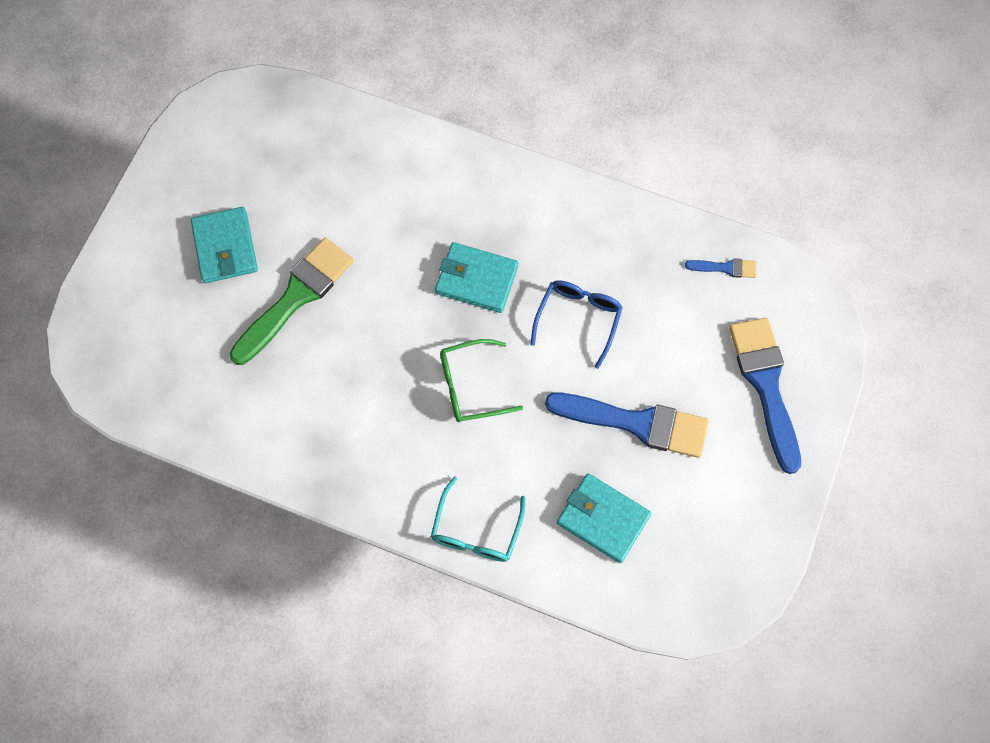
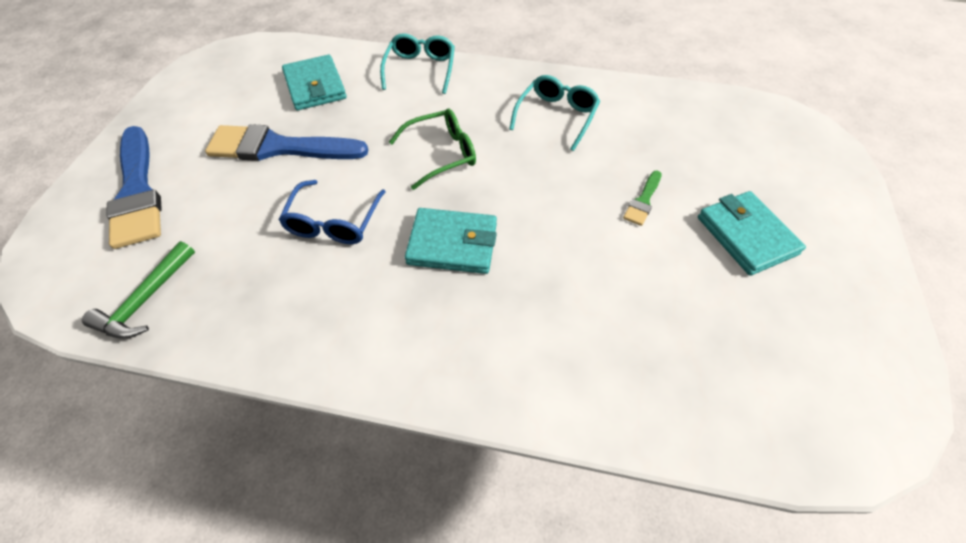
camera: 170 degrees right, 15 degrees down
(296, 297) = (643, 201): green brush -> green brush, size x0.46
(339, 420) = (556, 116): none -> turquoise glasses
(603, 519) = (315, 86): turquoise wallet -> turquoise wallet turned 45 degrees clockwise
(725, 268) = (146, 300): blue brush -> green hammer

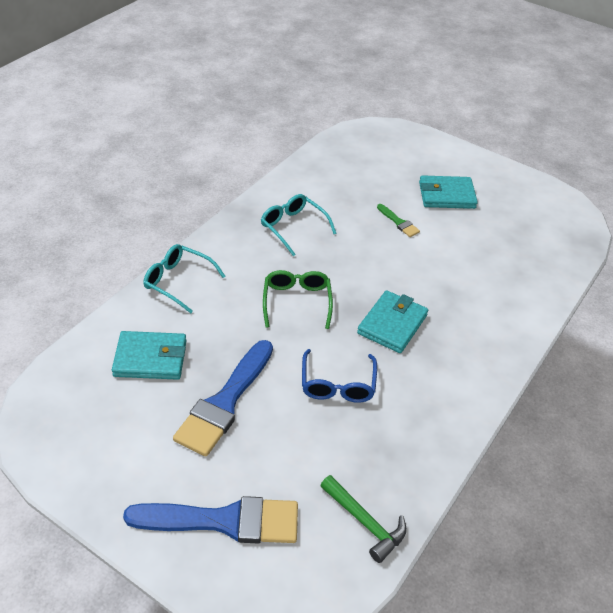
camera: 70 degrees left, 10 degrees down
(334, 222) = (337, 384): blue glasses -> blue glasses turned 60 degrees clockwise

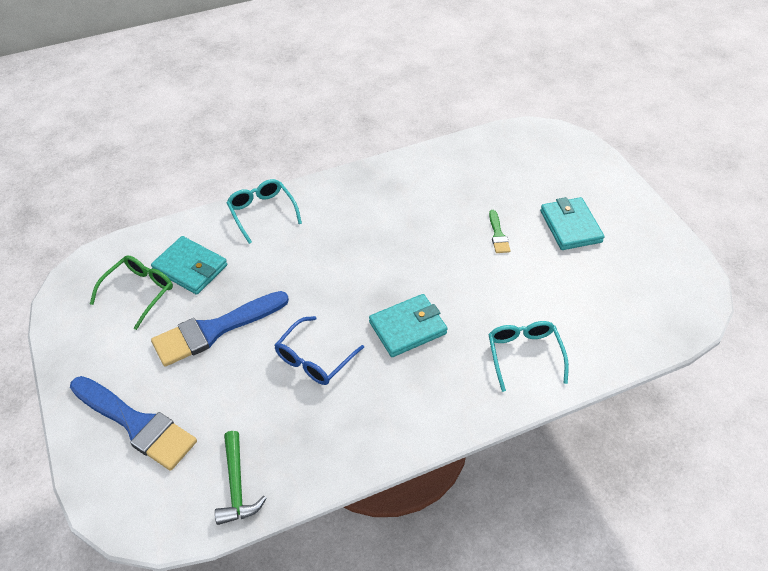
camera: 35 degrees right, 5 degrees up
(293, 227) = (396, 202): turquoise glasses -> turquoise glasses (524, 355)
(297, 302) = (342, 271): green glasses -> green glasses (139, 292)
(446, 195) = (570, 226): turquoise wallet -> turquoise wallet turned 45 degrees clockwise

